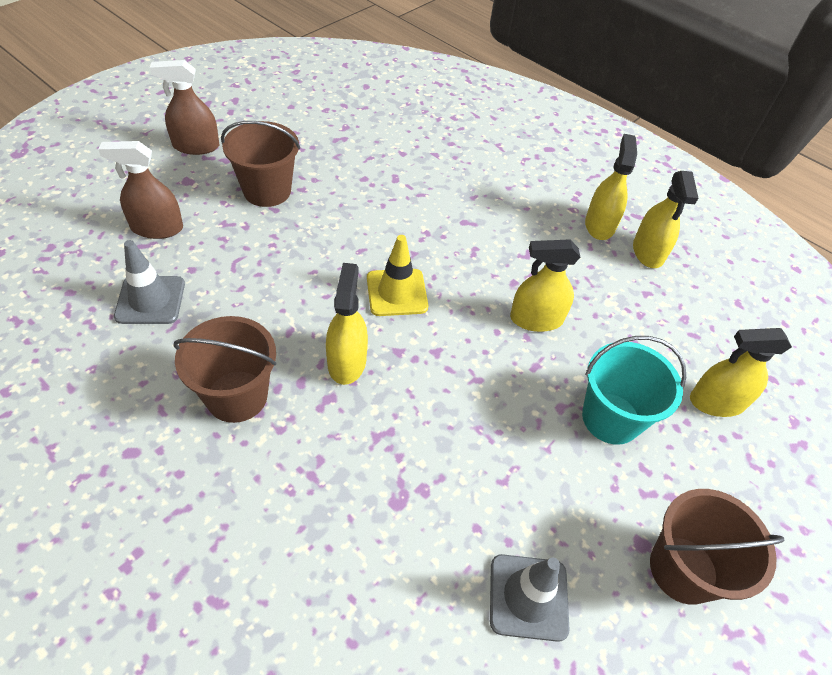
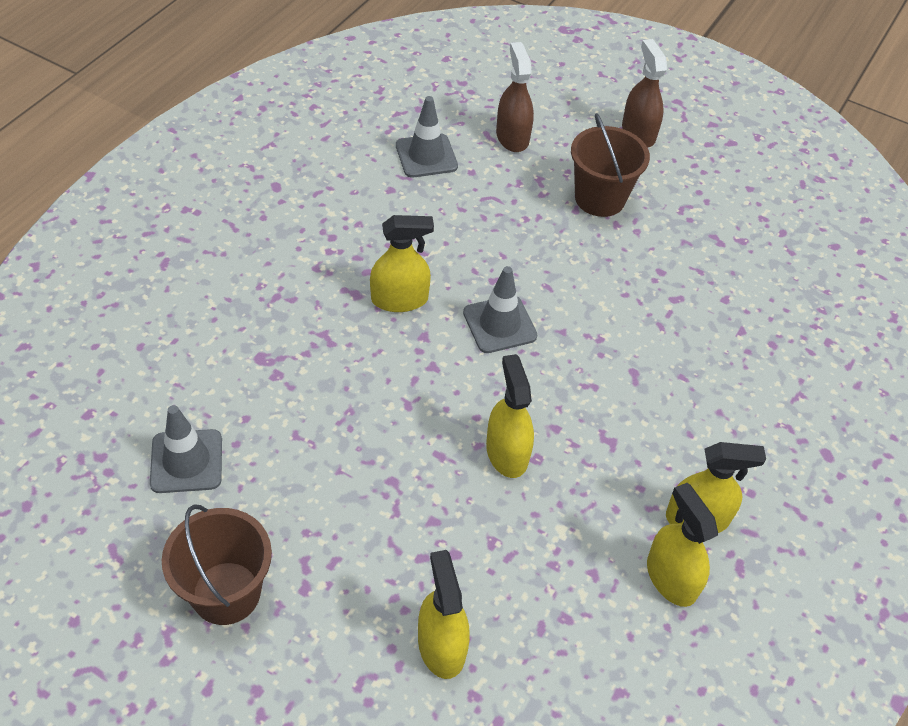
camera: 80 degrees right, 0 degrees up
(237, 396) = (342, 233): brown bucket -> none
(397, 292) = (499, 324): yellow traffic cone -> grey traffic cone
(611, 418) = (390, 529): turquoise bucket -> none
(648, 252) = (671, 578): yellow spray bottle -> yellow spray bottle turned 75 degrees clockwise

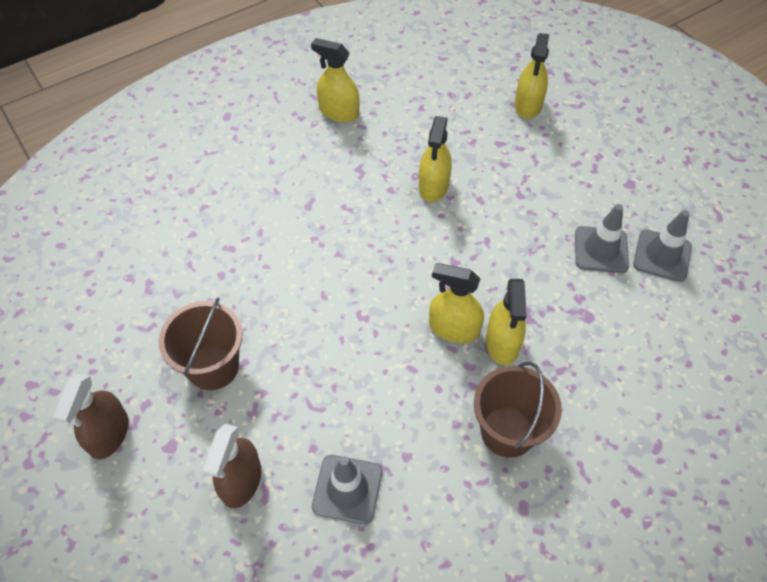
camera: 150 degrees left, 5 degrees up
(226, 593) = (648, 169): brown bucket -> brown bucket (507, 431)
(499, 324) = (383, 277): grey traffic cone -> grey traffic cone (601, 250)
(671, 578) = (378, 91): yellow spray bottle -> yellow spray bottle (502, 343)

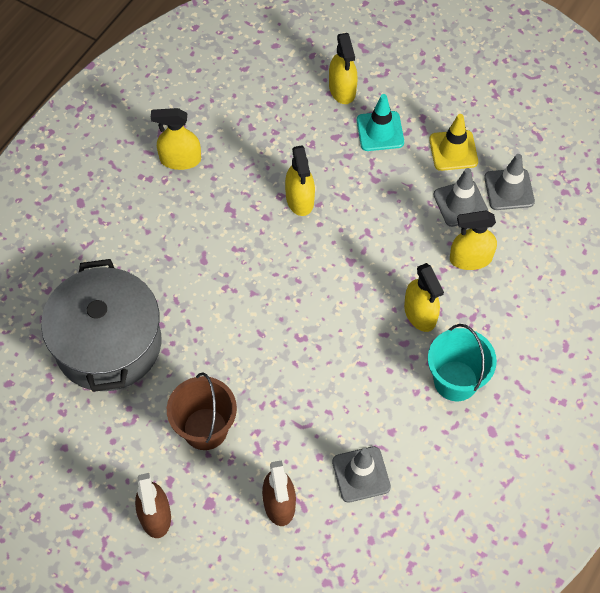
camera: 25 degrees left, 5 degrees up
(172, 246) = (108, 344): none -> grey pot
(454, 328) = (377, 317): yellow spray bottle -> yellow spray bottle (470, 258)
(507, 431) = (455, 381): brown bucket -> turquoise bucket
(547, 153) = (380, 131): none -> turquoise traffic cone
(617, 197) = (453, 150): none -> yellow traffic cone

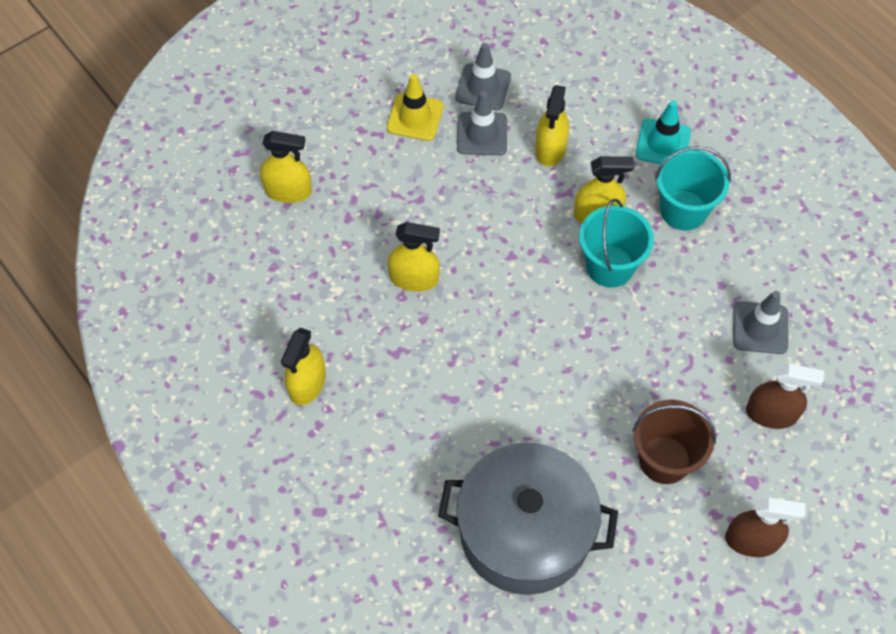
camera: 70 degrees left, 0 degrees up
(372, 337) = (610, 266): none -> turquoise bucket
(380, 131) = (360, 174): turquoise traffic cone -> turquoise traffic cone (663, 143)

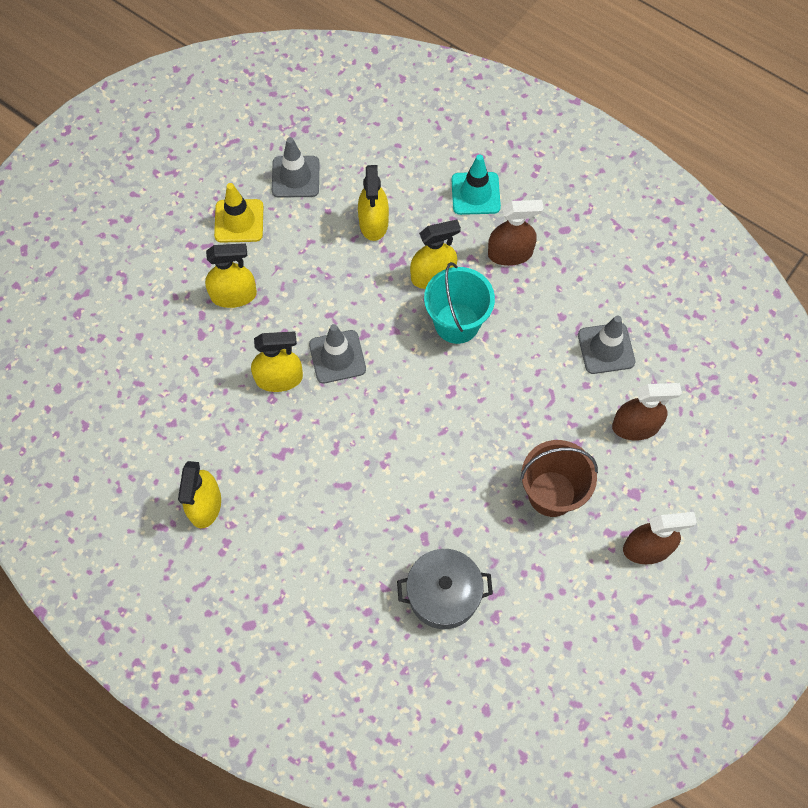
camera: 15 degrees left, 5 degrees up
(288, 191) = (137, 321): yellow spray bottle -> yellow spray bottle (233, 295)
(482, 134) = (306, 223): grey traffic cone -> grey traffic cone (337, 357)
(525, 532) = (443, 594): grey pot -> grey pot, size x0.58
(683, 210) = (510, 253): turquoise bucket -> brown spray bottle

